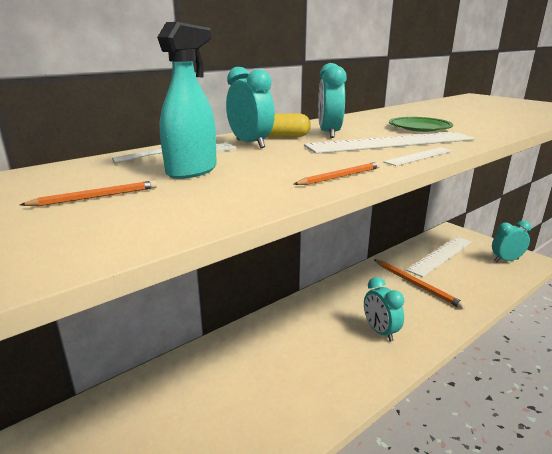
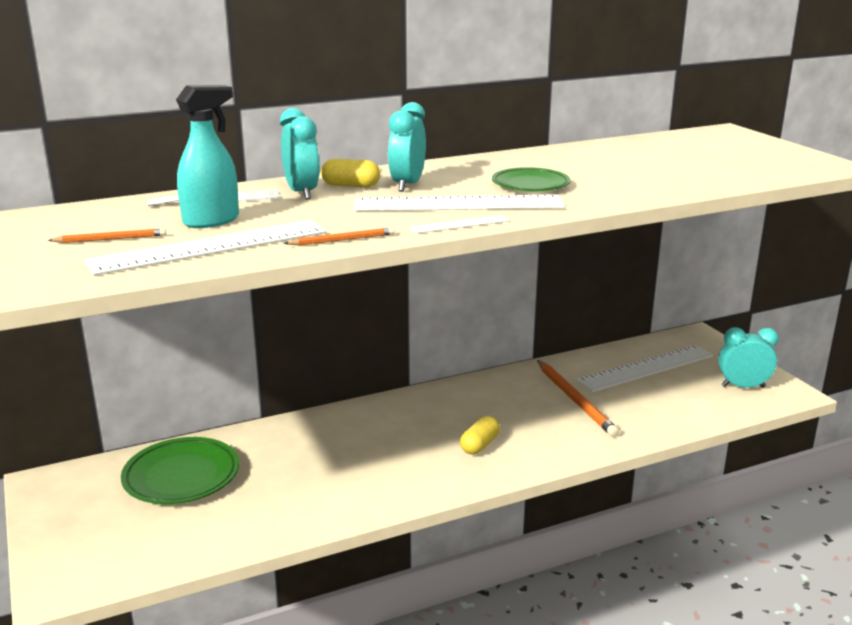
camera: 15 degrees right, 0 degrees up
(158, 408) = (181, 476): none -> green plate
(216, 194) = (210, 247): none -> white ruler
(380, 331) = (479, 445): turquoise clock -> yellow capsule

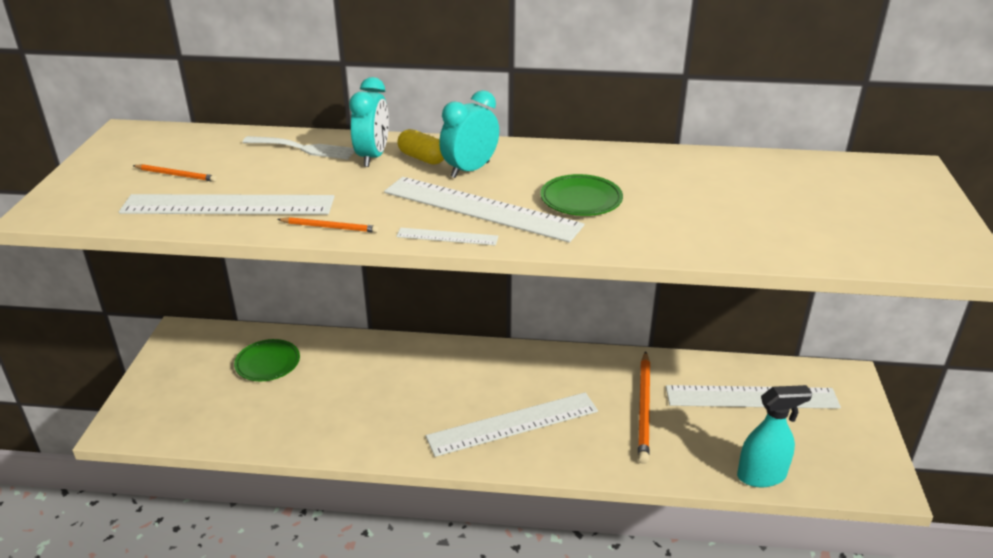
camera: 30 degrees right, 10 degrees up
(181, 476) = (268, 363): green plate -> green plate, size x0.66
(212, 221) = (266, 173): turquoise spray bottle -> turquoise spray bottle (762, 476)
(479, 445) = (513, 424): yellow capsule -> white ruler
(743, 387) = (836, 457): turquoise clock -> none

